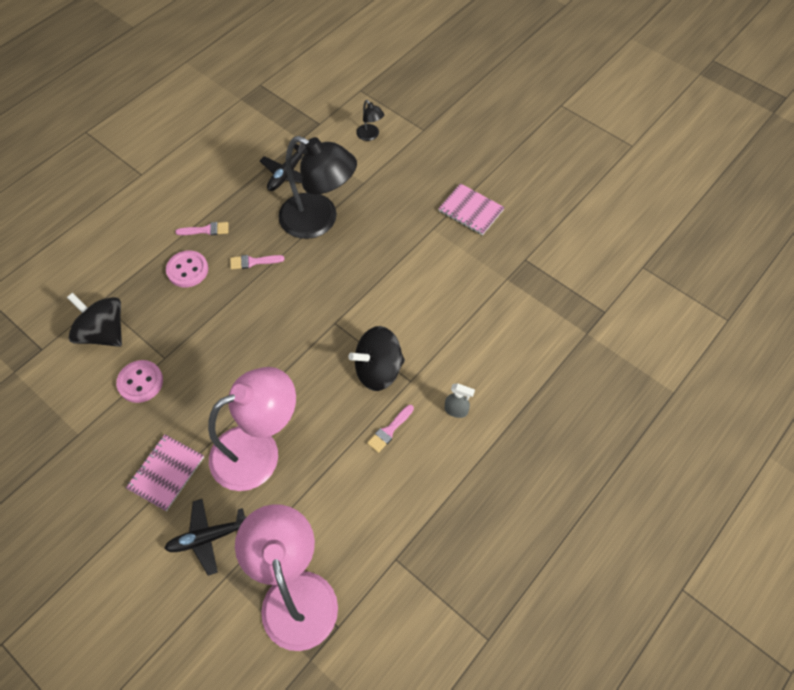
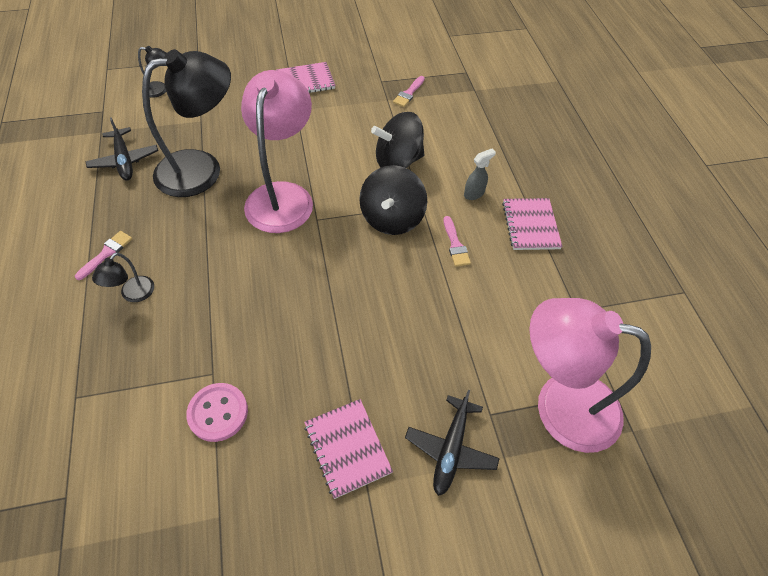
camera: 55 degrees left, 5 degrees down
(103, 332) = (118, 415): black spinning top -> black spinning top (398, 161)
(187, 270) = (133, 294): pink button -> black lamp
(253, 262) = (187, 238): pink brush -> pink brush (408, 93)
(258, 450) = (392, 351): pink lamp -> pink lamp (283, 196)
(458, 473) = (530, 225): none -> pink notebook

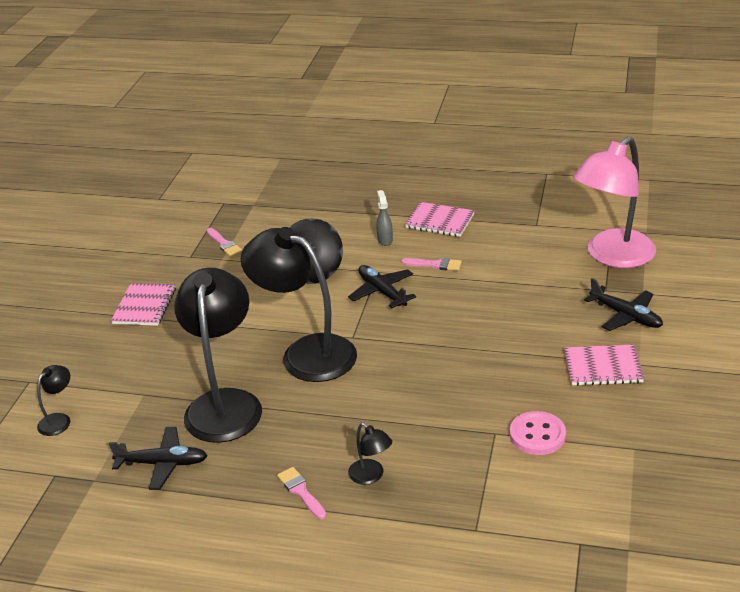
camera: 60 degrees left, 20 degrees down
(283, 196) = (306, 353): pink lamp -> black lamp
(392, 218) = (382, 292): black spinning top -> black plane

